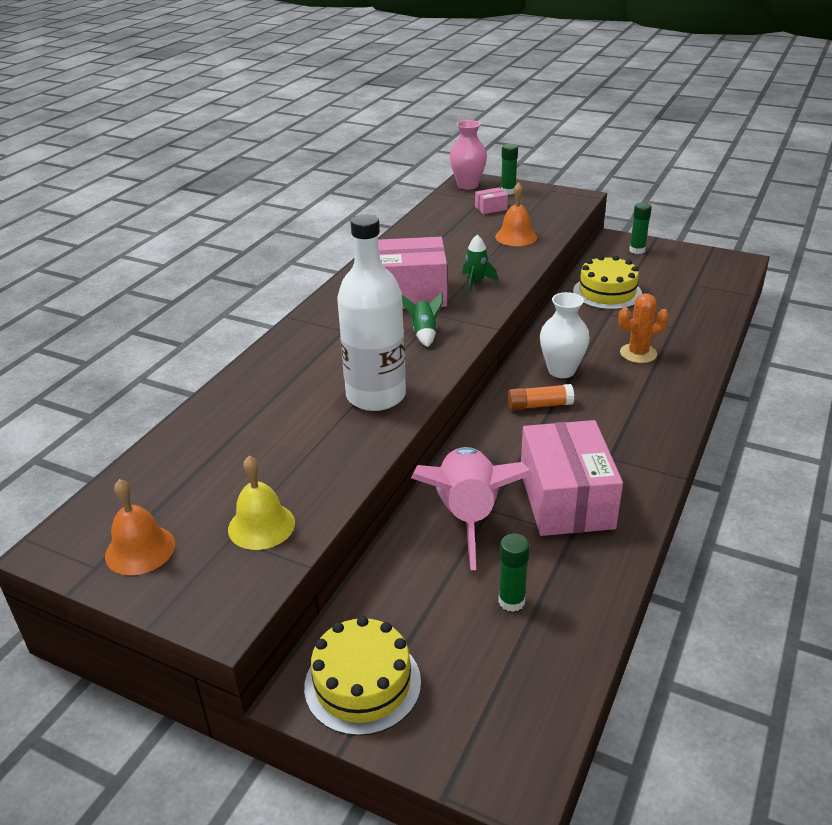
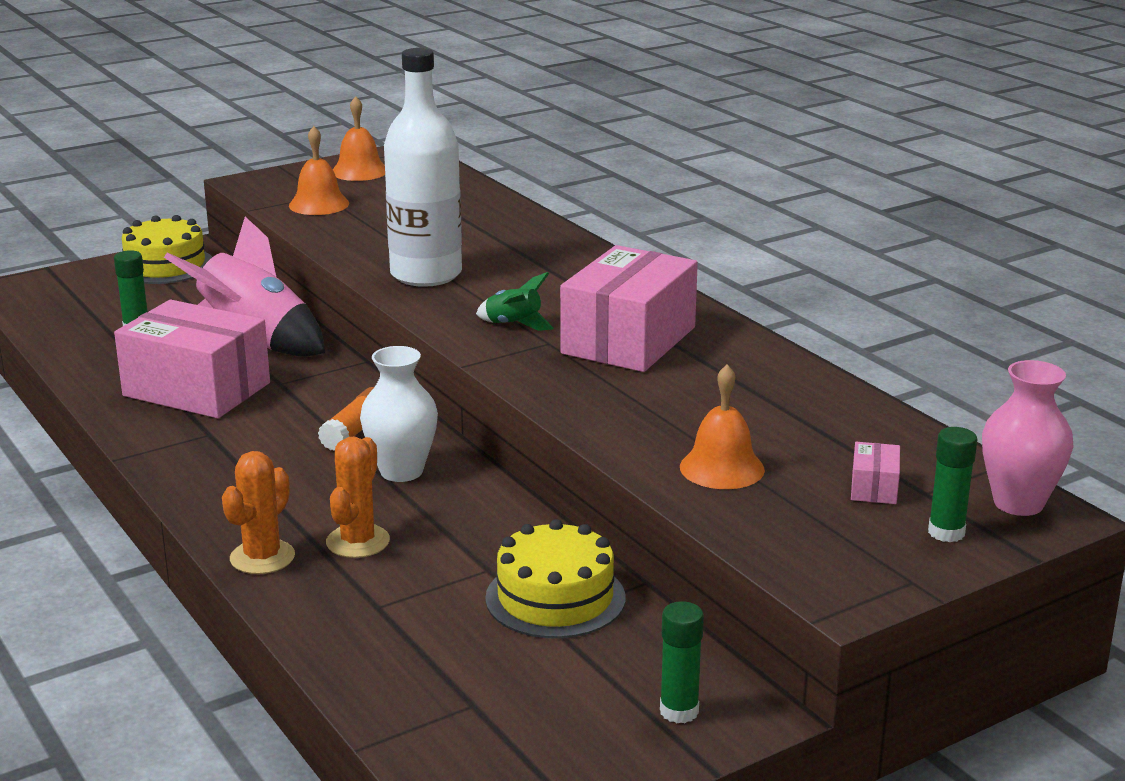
camera: 120 degrees right, 10 degrees down
(261, 526) = (319, 204): yellow bell -> orange bell
(476, 282) = (603, 390): green rocket -> none
(688, 372) = (262, 557): none -> orange cactus

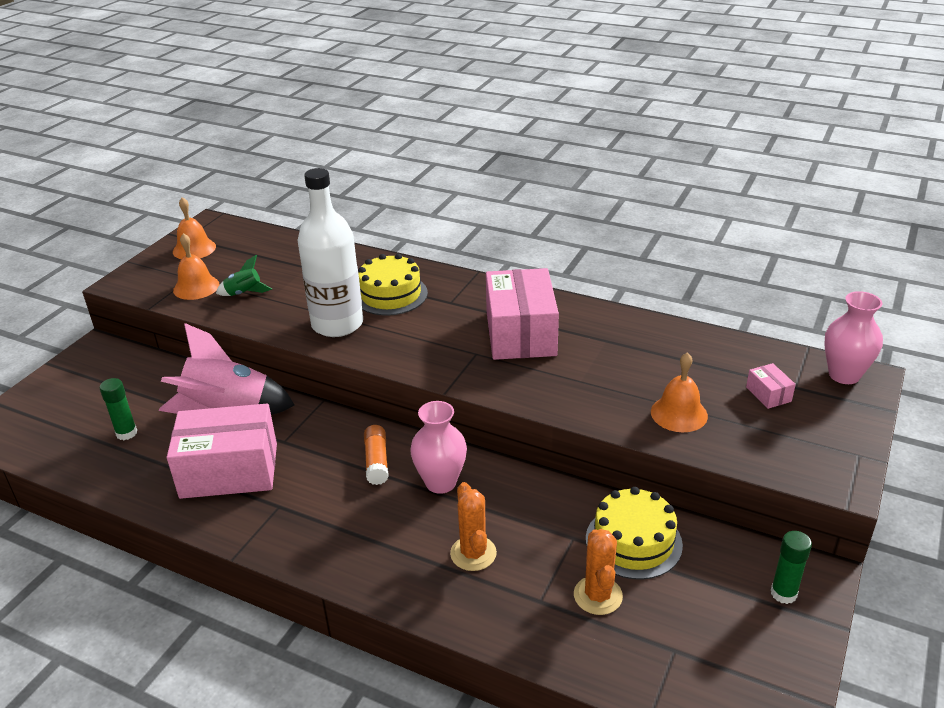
camera: 30 degrees left, 10 degrees up
(165, 265) = (90, 368): yellow cake -> yellow cake (390, 294)
(262, 557) = (426, 596): orange cactus -> orange cactus (598, 595)
(401, 471) = (440, 482): white vase -> pink vase
(514, 325) = (439, 347): green rocket -> green rocket (244, 293)
(946, 532) = (835, 411): green glue stick -> none

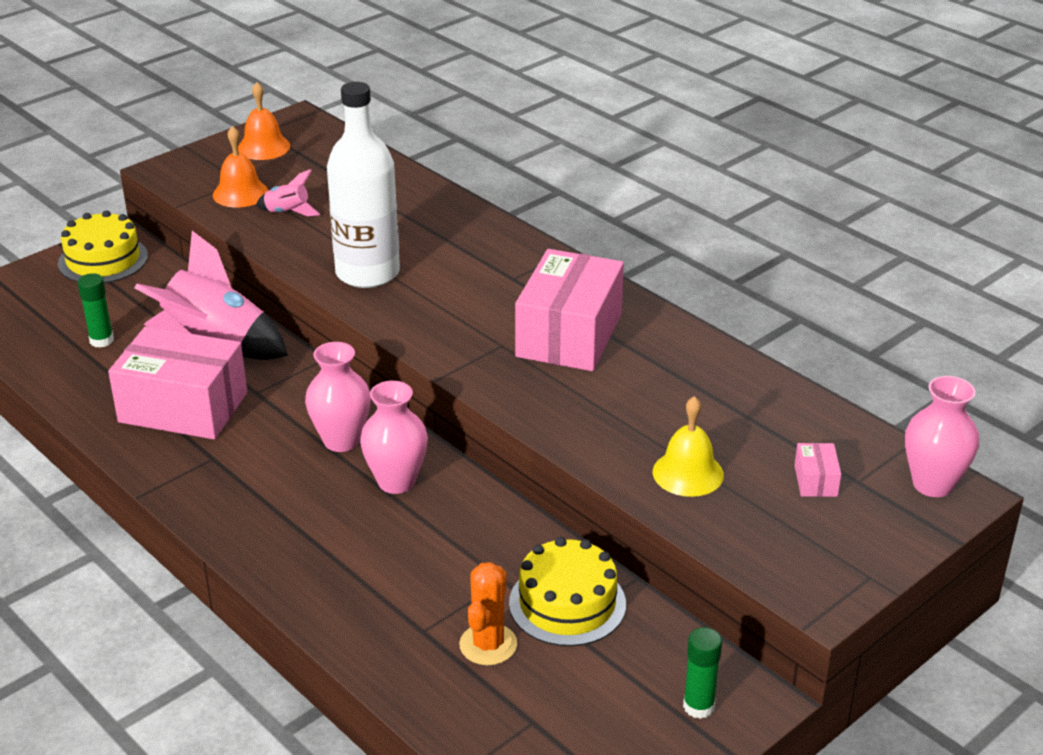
camera: 20 degrees right, 0 degrees up
(244, 293) = (287, 212): green rocket -> pink rocket
(376, 461) = (341, 440): orange glue stick -> pink vase
(390, 294) = (449, 253): yellow cake -> yellow cake (103, 260)
(473, 553) = (383, 563): orange cactus -> none
(679, 413) = (688, 473): orange bell -> yellow bell

